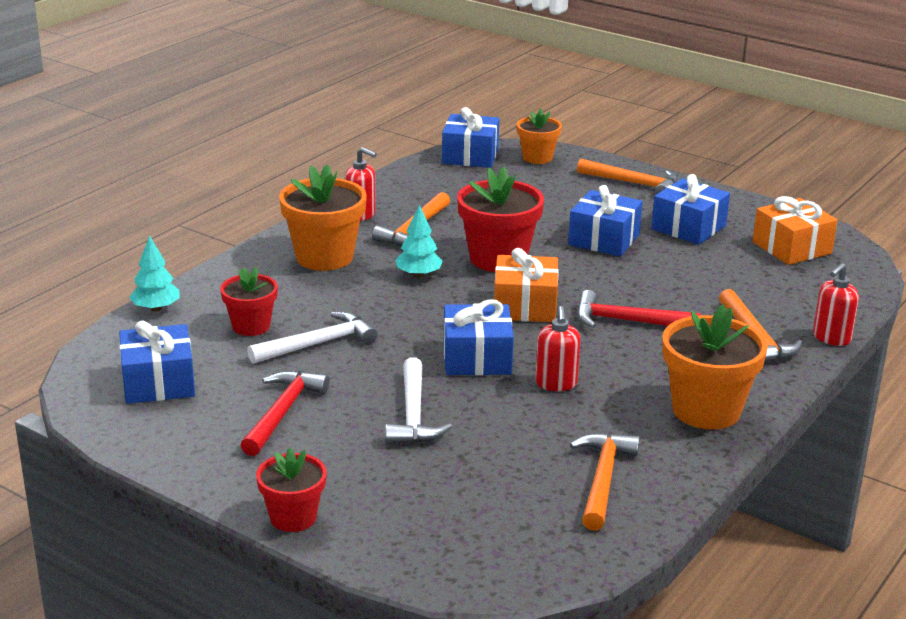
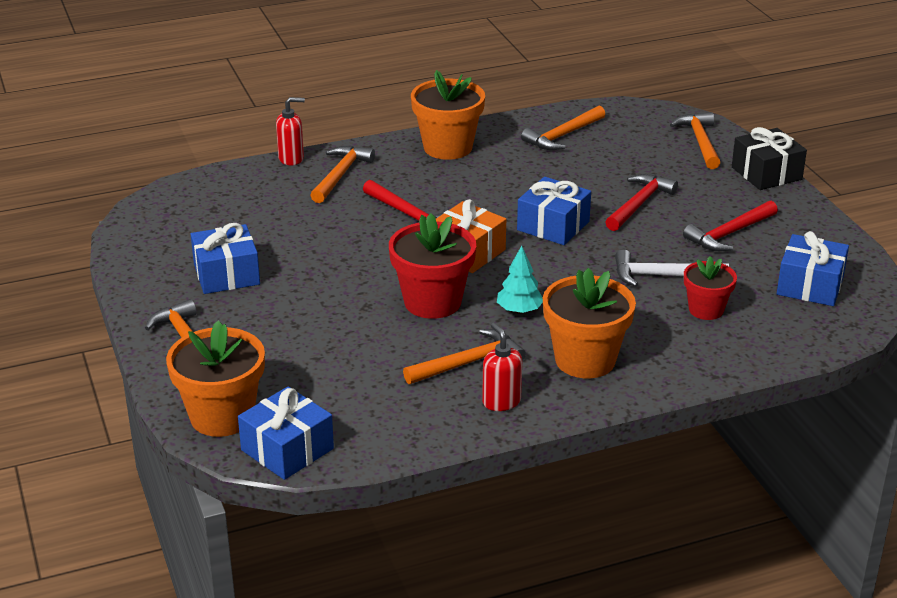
camera: 145 degrees left, 5 degrees up
(156, 308) = (779, 356): turquoise tree -> none
(293, 517) = (766, 173): red flower pot -> black gift
(413, 415) = (639, 204): white hammer -> red hammer
(421, 541) = (700, 141): none -> orange hammer
(537, 158) = (222, 416): orange flower pot -> orange flower pot, size x1.66
(556, 384) = (520, 192): red soap dispenser -> none
(604, 239) = (316, 289): blue gift -> none
(792, 247) = (183, 227): orange gift -> none

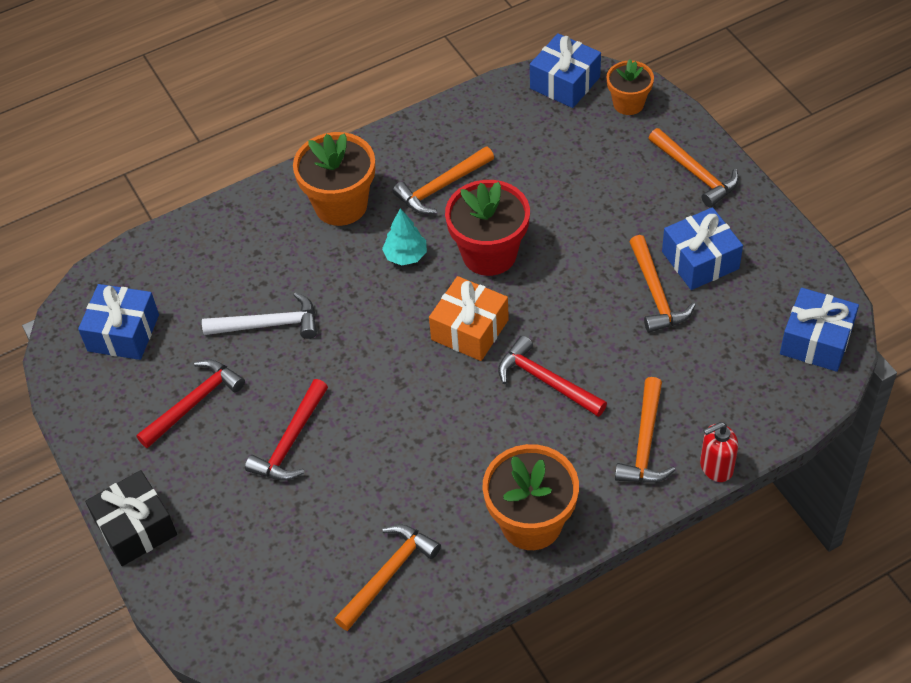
camera: 175 degrees right, 20 degrees up
(222, 416) = (628, 103): orange flower pot -> orange flower pot, size x0.60
(501, 401) = (407, 151): red soap dispenser -> none
(553, 226) = (385, 387): blue gift -> blue gift (816, 341)
(700, 141) = (210, 589): orange hammer -> orange hammer (655, 294)
(706, 310) = (229, 283): red flower pot -> none

